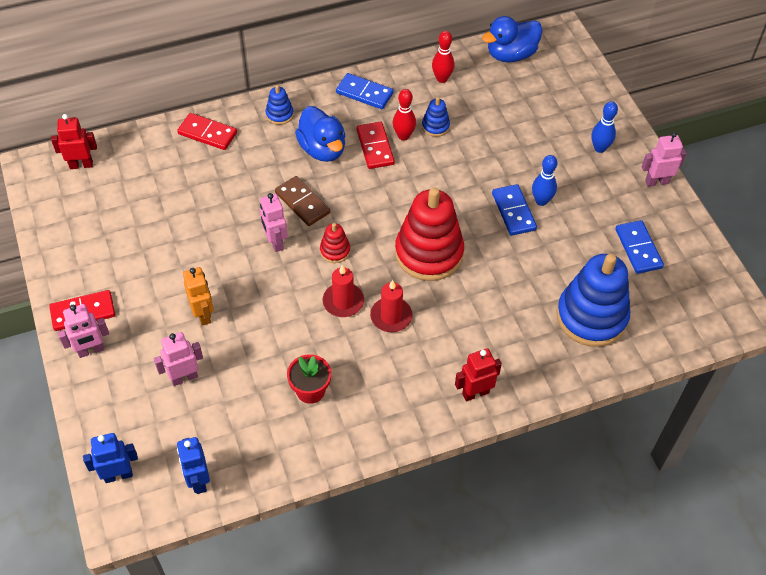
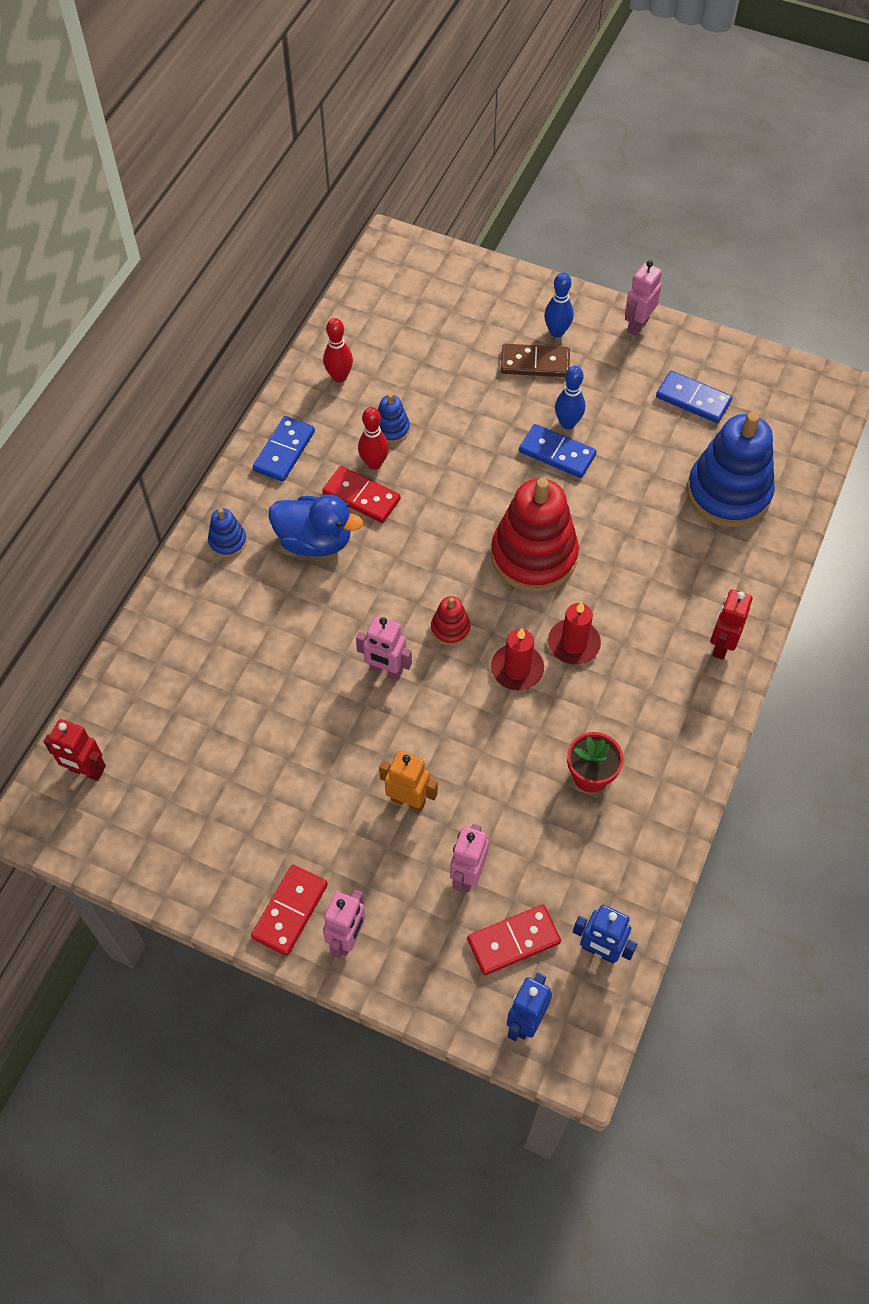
camera: 45 degrees left, 5 degrees up
(81, 165) = (86, 771): red robot -> red robot turned 105 degrees counterclockwise
(207, 133) = (179, 623): red domino -> red domino (513, 941)
(302, 203) = (362, 610): brown domino -> brown domino (535, 363)
(364, 93) = (284, 451): blue domino -> blue domino turned 45 degrees counterclockwise
(511, 55) = (373, 302): blue duck -> none

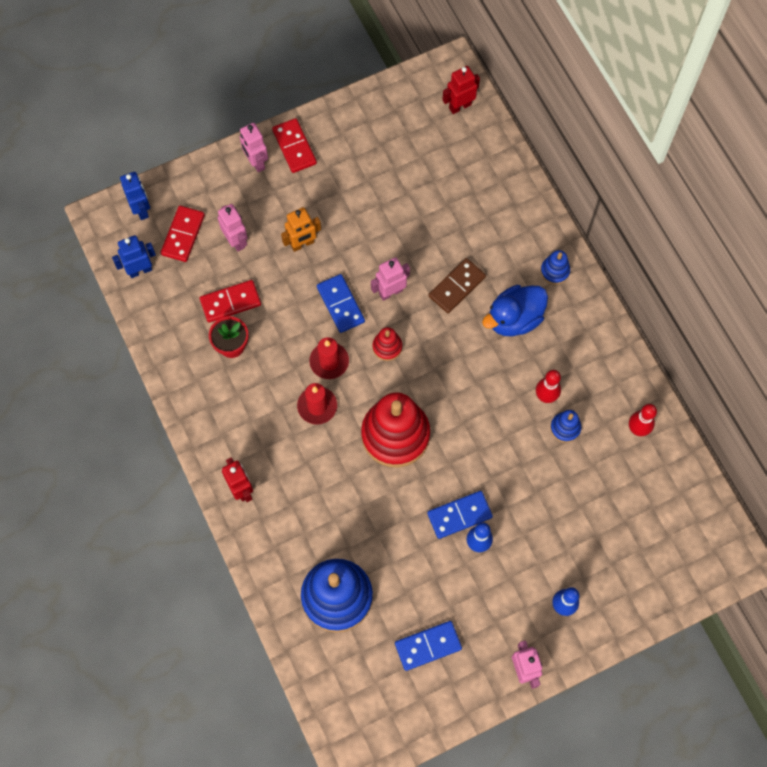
camera: 130 degrees right, 10 degrees up
(284, 451) = (600, 351): blue domino -> blue domino (341, 304)
(361, 496) = (525, 370): red domino -> red domino (230, 302)
(535, 363) = (546, 566): brown domino -> brown domino (456, 286)

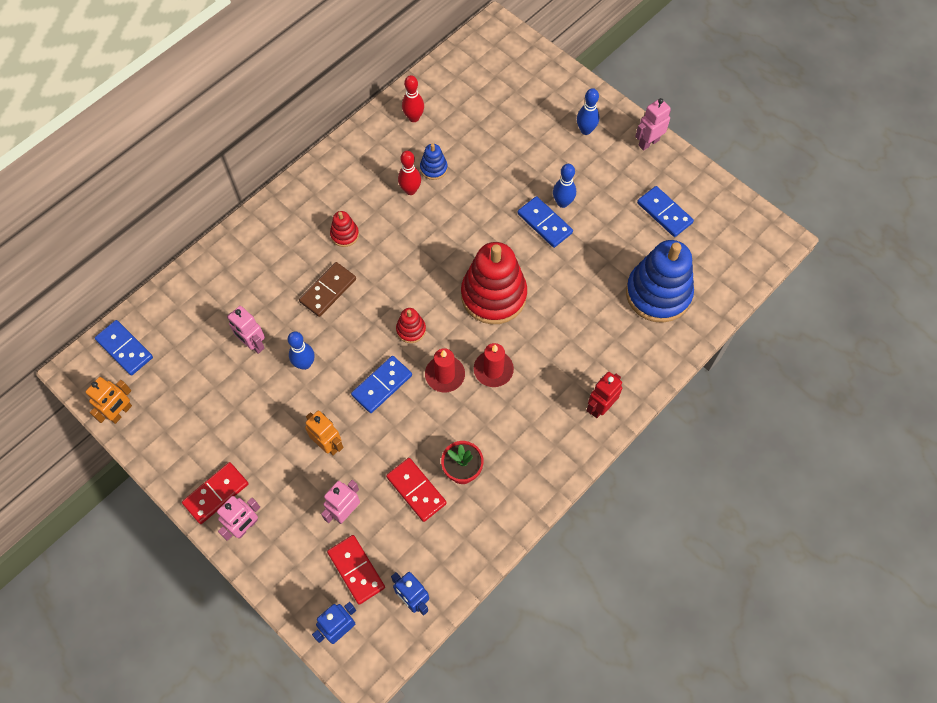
camera: 110 degrees left, 5 degrees down
(183, 235) = (356, 570): red domino -> red domino turned 60 degrees clockwise
(388, 246) = (305, 364): none -> blue bowling pin
(390, 292) = (353, 345): pink robot -> pink robot (253, 344)
(398, 91) = (121, 412): none -> orange robot
(456, 286) = (328, 290): brown domino -> brown domino turned 75 degrees counterclockwise
(460, 106) = (125, 348): red robot -> blue domino
(514, 319) = (344, 235): blue duck -> red stacking toy
(554, 271) = (285, 216): blue stacking toy -> none

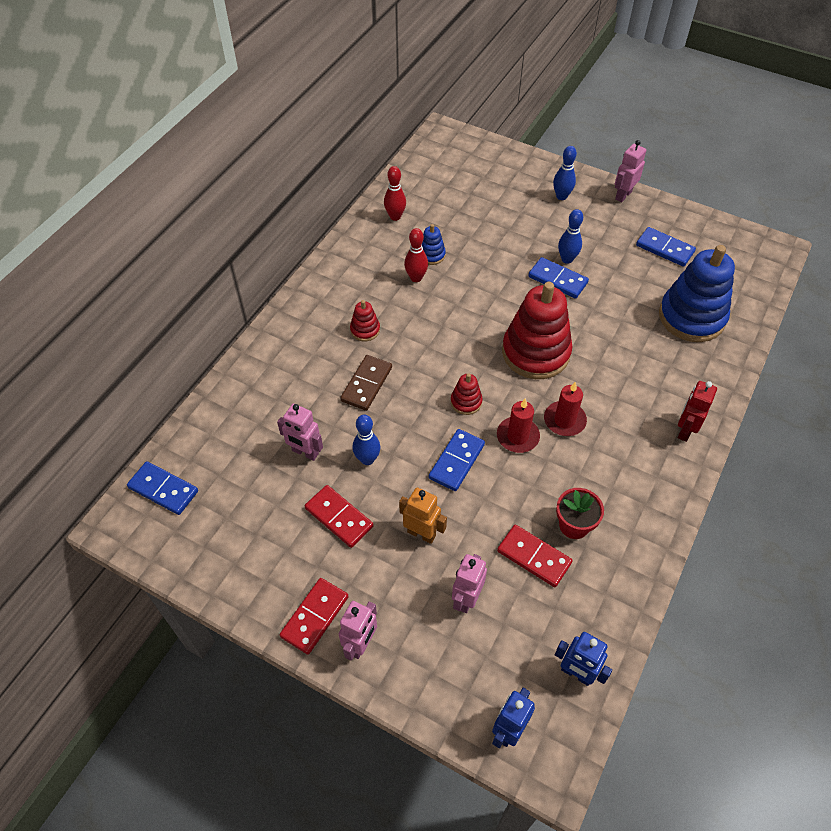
camera: 15 degrees left, 10 degrees down
(121, 412) = (178, 556): orange robot -> none
(356, 570) = (502, 658): red domino -> red domino (339, 517)

